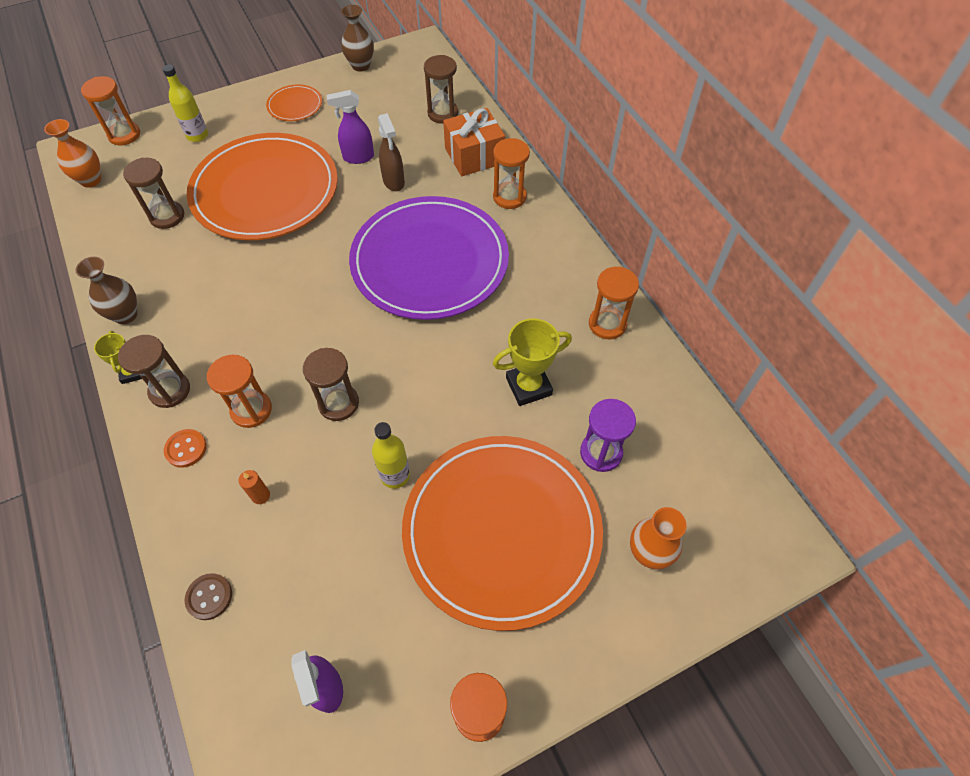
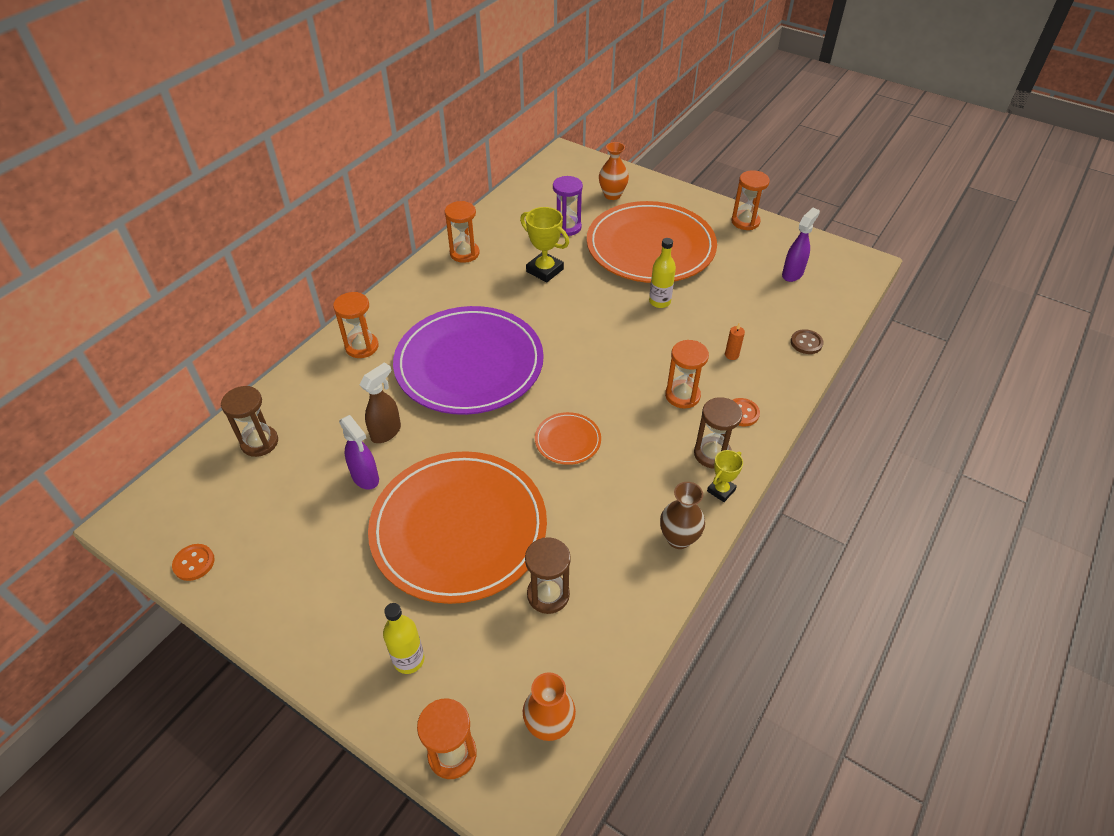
camera: 120 degrees left, 10 degrees down
(295, 105) = (303, 588): orange plate -> orange plate (568, 440)
(338, 403) = (636, 352): brown hourglass -> none
(361, 66) = (194, 563): brown vase -> orange button
(474, 156) = (317, 391): orange gift -> none

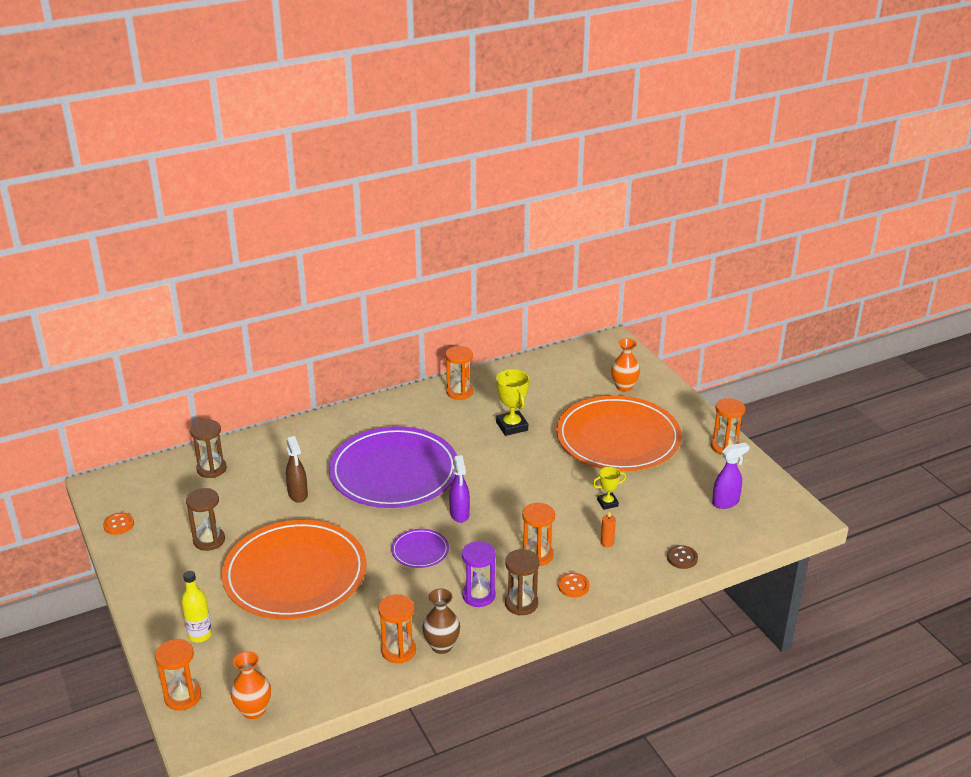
camera: 30 degrees right, 15 degrees down
(362, 347) = (328, 432): orange hourglass -> orange hourglass (398, 650)
(365, 478) = (261, 518): purple spray bottle -> purple spray bottle (459, 514)
(386, 432) = (298, 495): brown spray bottle -> brown spray bottle turned 90 degrees clockwise
(548, 594) = (319, 639): brown hourglass -> brown hourglass (209, 540)
(567, 227) = (560, 400): purple hourglass -> purple hourglass (478, 595)
(568, 440) = (420, 550): orange plate -> purple plate
(659, 302) = (585, 482): yellow bottle -> none
(721, 490) = (504, 630): yellow trophy -> yellow trophy (607, 503)

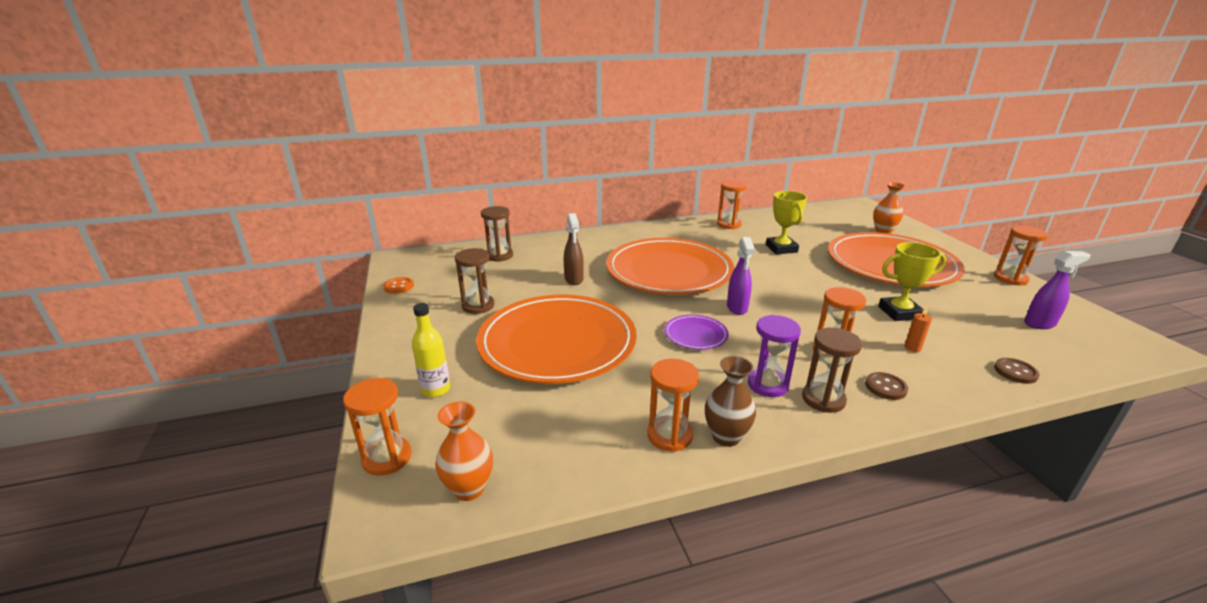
camera: 10 degrees right, 5 degrees down
(394, 472) = (669, 271): purple plate -> orange plate
(573, 586) = (885, 387): orange button -> brown button
(607, 503) = (899, 312): yellow trophy -> yellow trophy, size x1.66

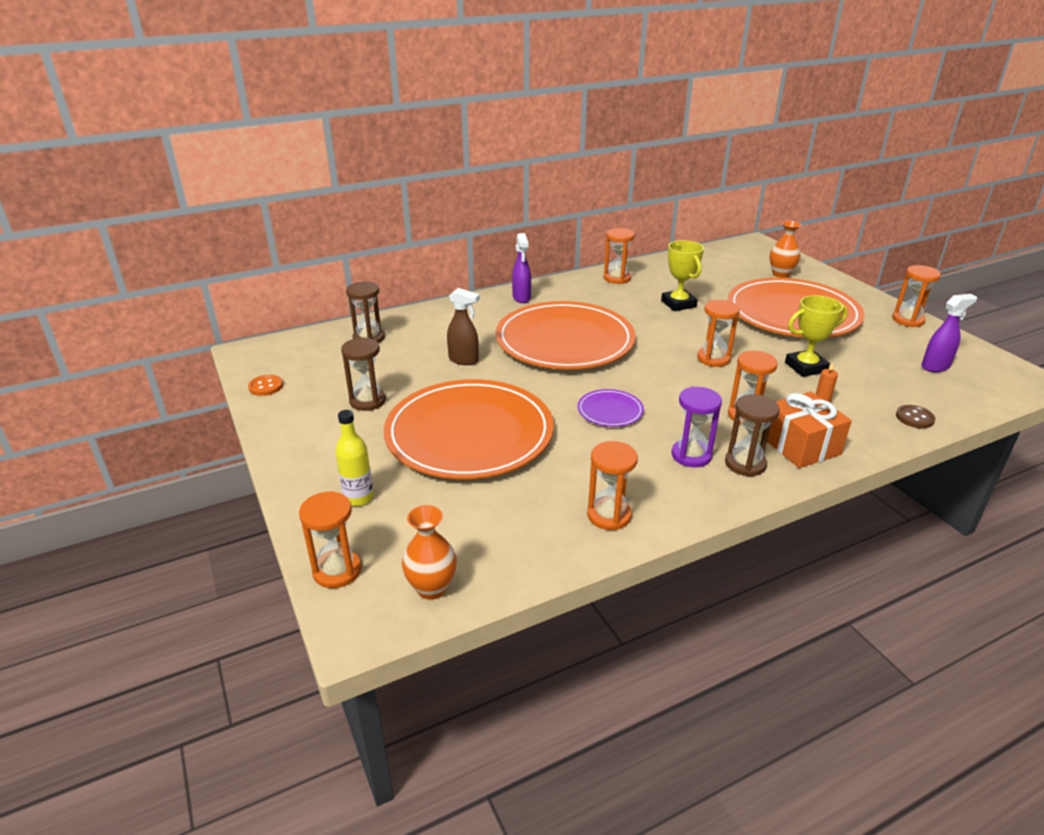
camera: 10 degrees left, 5 degrees up
(574, 279) = (464, 360): brown spray bottle -> brown spray bottle turned 45 degrees counterclockwise
(726, 437) = (662, 510): brown vase -> none
(737, 308) = (645, 377): purple spray bottle -> purple spray bottle (521, 298)
(806, 297) = (713, 358): none -> orange hourglass
(885, 387) = (800, 446): brown button -> orange gift

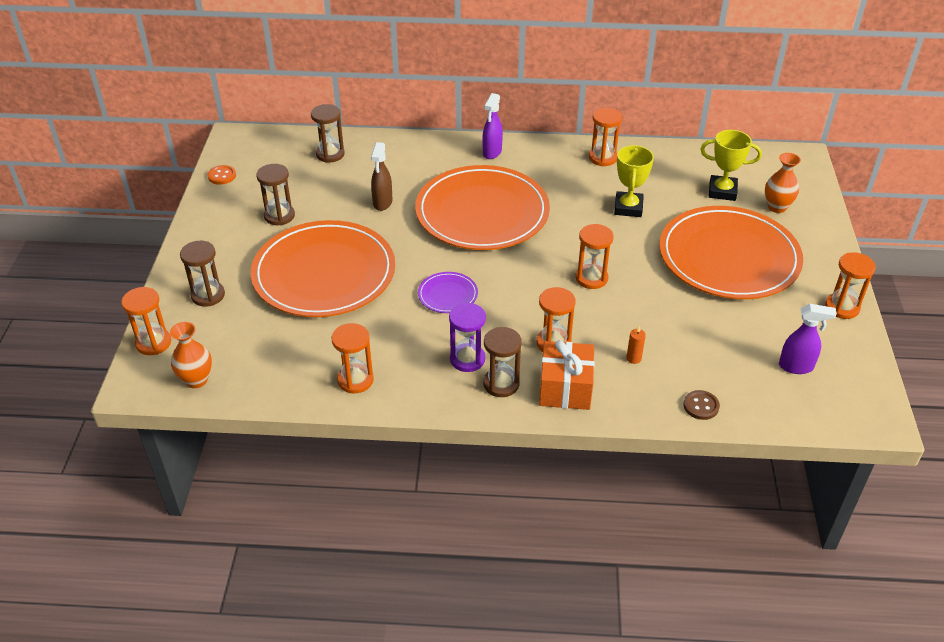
camera: 30 degrees right, 10 degrees up
(358, 497) = (208, 295): yellow bottle -> brown hourglass
(464, 360) = (382, 203): brown spray bottle -> brown spray bottle turned 45 degrees clockwise
(806, 367) = (666, 319): yellow trophy -> yellow trophy (722, 191)

